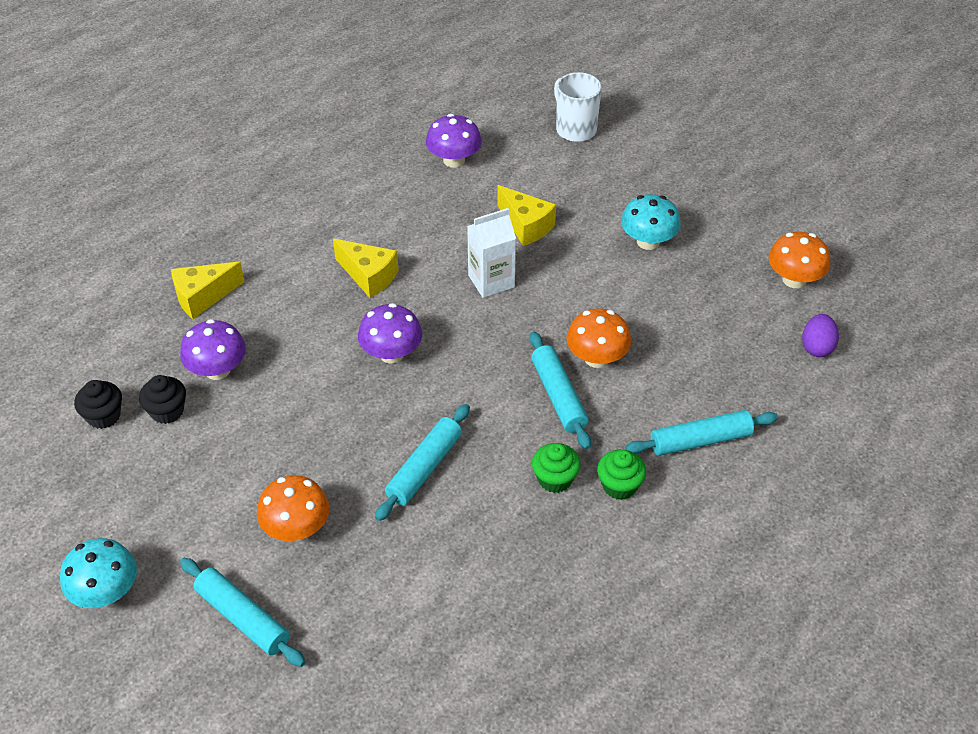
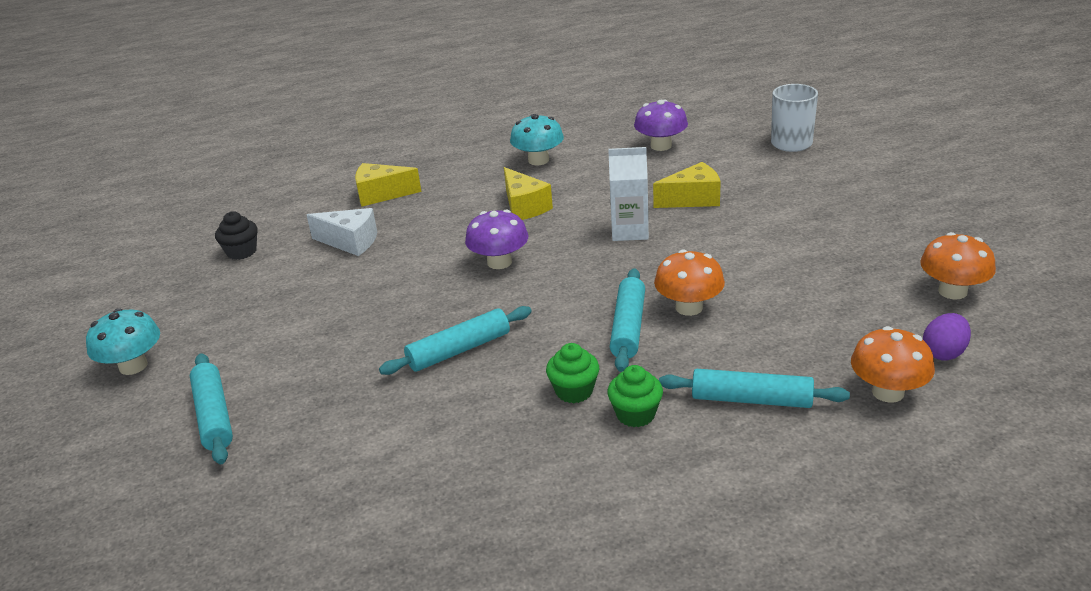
camera: 30 degrees right, 15 degrees down
(167, 411) = (289, 259): black cupcake -> none
(217, 370) = (350, 242): purple mushroom -> white cheese
(296, 528) = (314, 364): orange mushroom -> orange mushroom (888, 392)
(526, 226) = (693, 199): yellow cheese -> yellow cheese turned 90 degrees counterclockwise
(648, 241) = (807, 232): turquoise mushroom -> turquoise mushroom (538, 160)

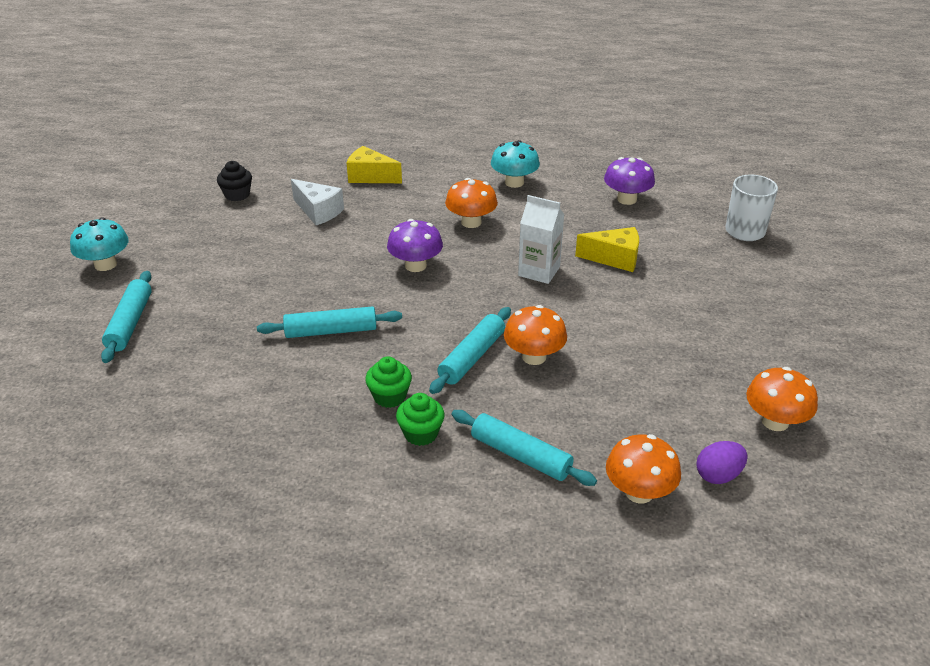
camera: 20 degrees right, 5 degrees up
(524, 207) = (471, 222): yellow cheese -> orange mushroom

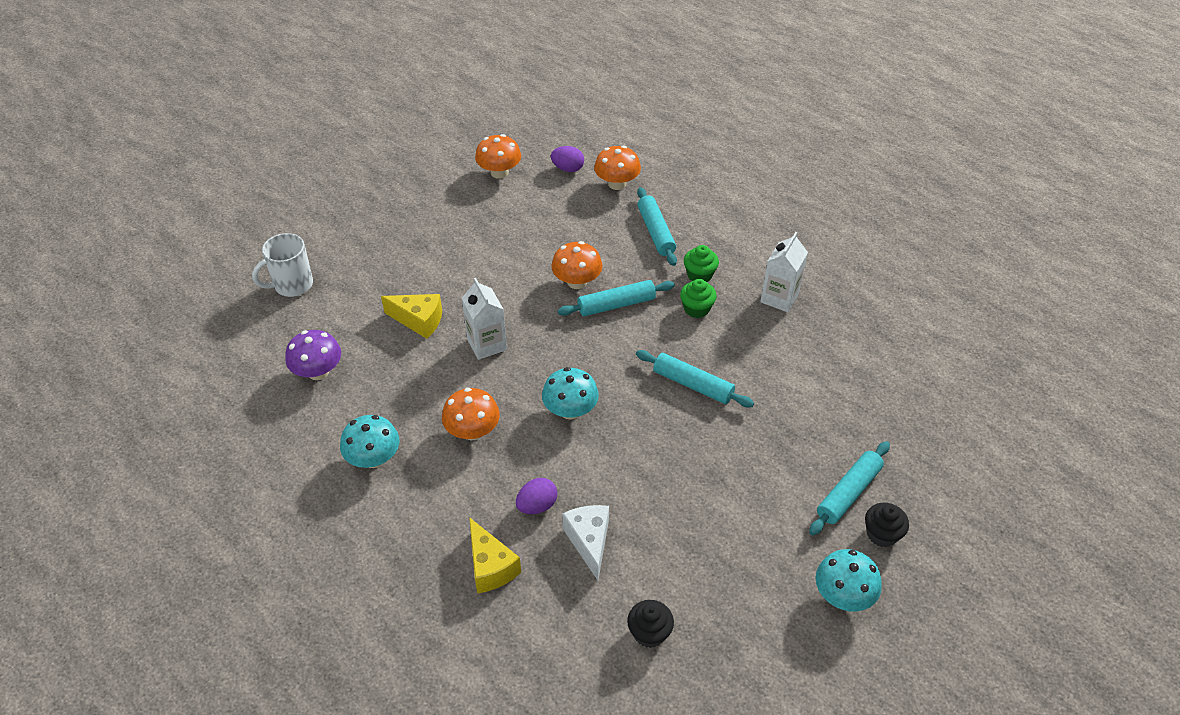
camera: 140 degrees left, 10 degrees up
(87, 310) = (881, 534): none -> black cupcake
(309, 458) = (779, 298): none -> white carton
(375, 210) = (537, 505): none -> purple egg
(415, 265) = (570, 410): purple mushroom -> turquoise mushroom
(614, 258) = (419, 321): yellow cheese -> yellow cheese turned 150 degrees clockwise

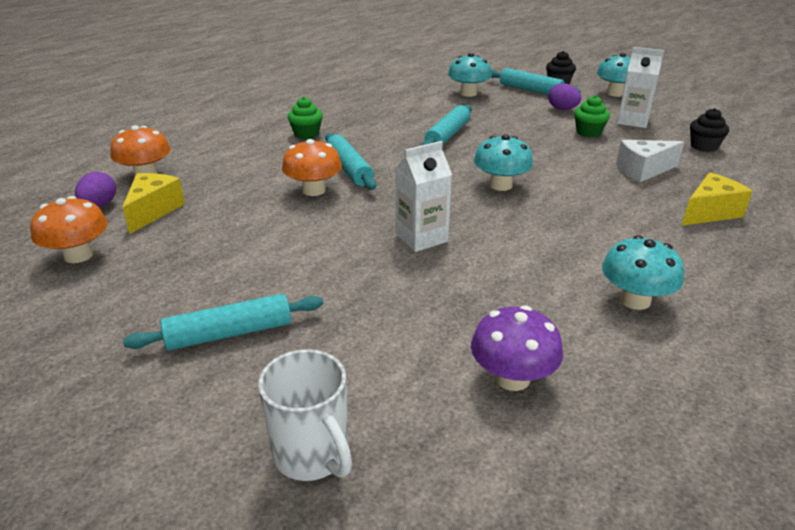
camera: 95 degrees left, 15 degrees down
(419, 321) = (388, 293): yellow cheese -> yellow cheese (153, 211)
(472, 431) = (555, 236): orange mushroom -> none
(537, 505) = (624, 195): purple egg -> purple egg (562, 109)
(656, 232) = (238, 153): turquoise rolling pin -> turquoise rolling pin (229, 333)
(696, 309) = (352, 135): green cupcake -> green cupcake (588, 132)
(779, 298) = (337, 106): white carton -> white carton (633, 121)
(829, 422) = (468, 93): none -> turquoise mushroom

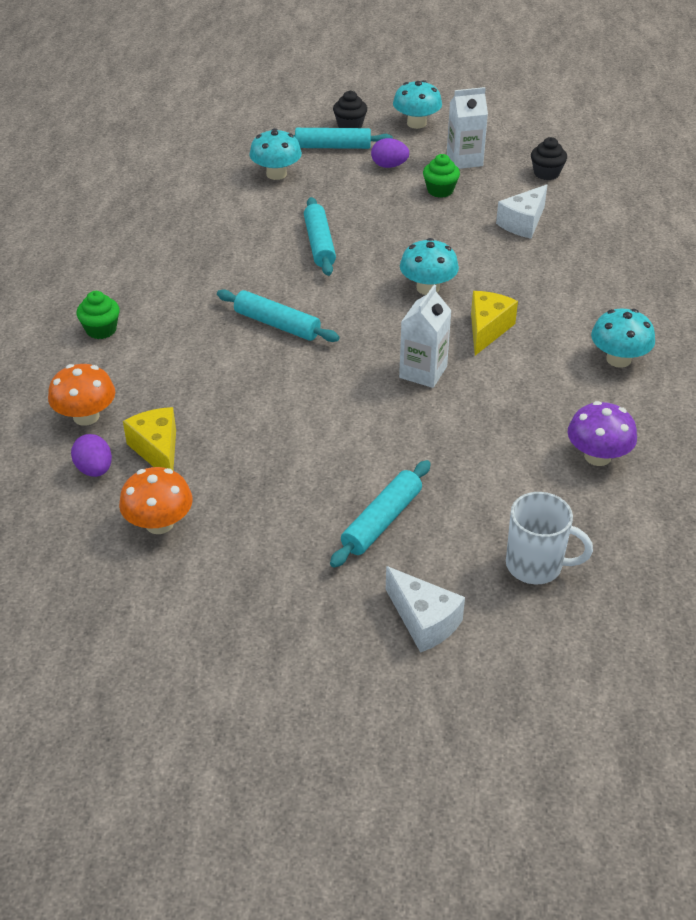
camera: 35 degrees left, 10 degrees up
(134, 445) = (424, 621): none -> white cheese
(306, 134) = (179, 297): green cupcake -> green cupcake (101, 330)
(314, 190) = (275, 363): orange mushroom -> none
(709, 212) = (604, 252): yellow cheese -> yellow cheese (487, 330)

